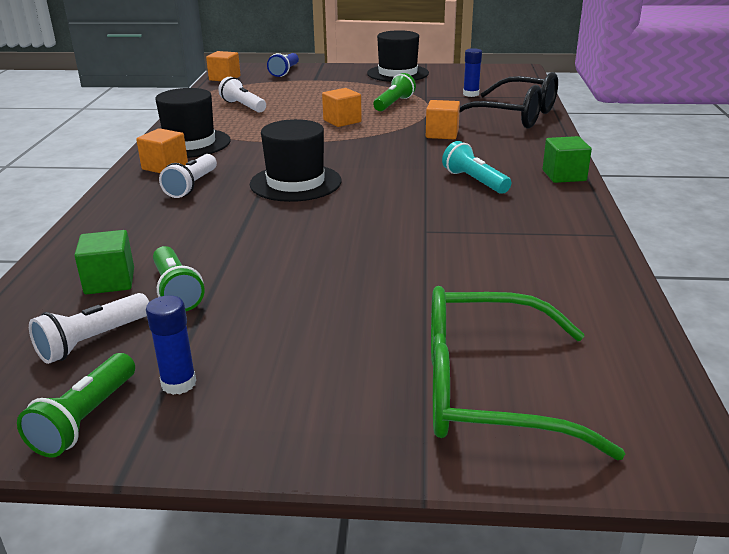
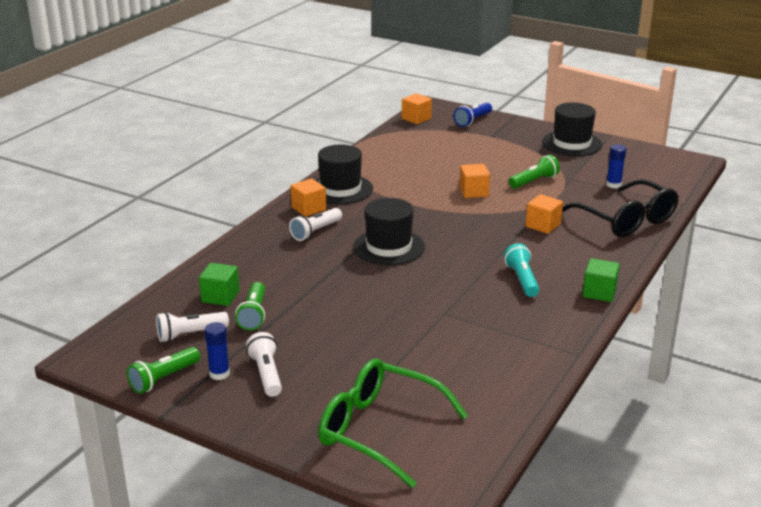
camera: 25 degrees right, 0 degrees up
(243, 106) = (407, 157): white flashlight -> white flashlight (266, 374)

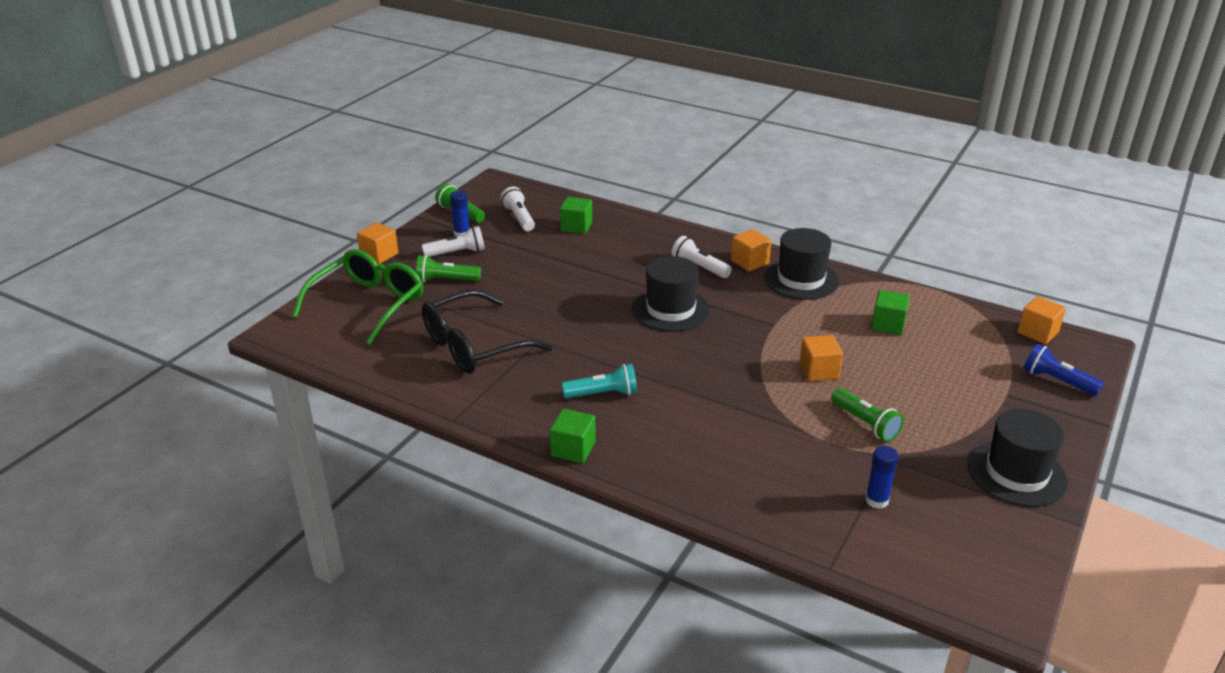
camera: 90 degrees right, 5 degrees up
(254, 315) = (546, 243): green flashlight -> green flashlight (446, 280)
(409, 163) = (888, 325): none -> green cube
(543, 225) = (736, 420): orange cube -> orange cube (379, 255)
(625, 220) = (764, 497): black glasses -> black glasses (474, 346)

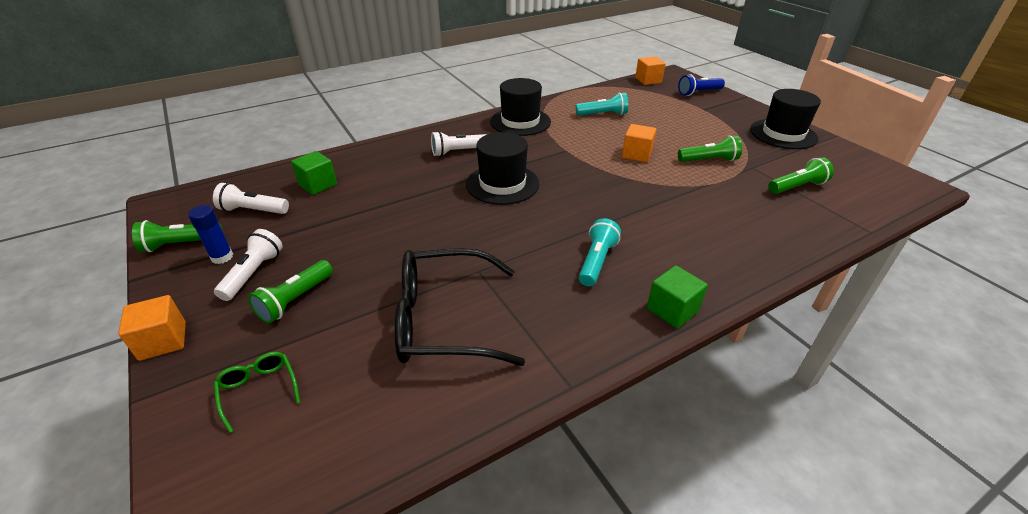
camera: 60 degrees left, 5 degrees up
(368, 304) = (259, 390): green glasses -> green glasses, size x0.44
(474, 346) = (445, 320): black glasses -> black glasses turned 90 degrees clockwise
(750, 262) = (476, 131): orange cube -> none
(876, 500) = (797, 187): blue glue stick -> green flashlight
(888, 325) = (603, 114): green cube -> turquoise flashlight

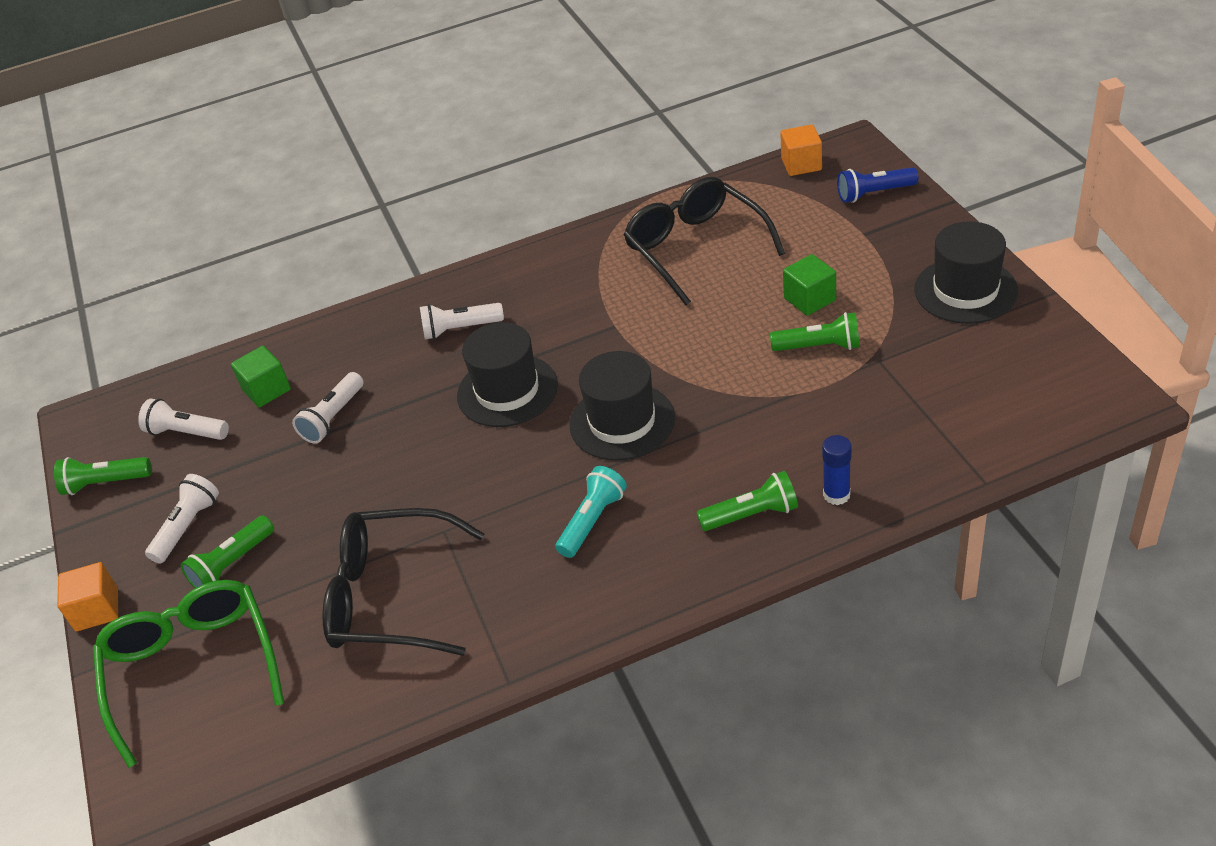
camera: 15 degrees right, 5 degrees up
(222, 257) = (152, 503): blue glue stick -> blue glue stick (836, 495)
(259, 390) = (193, 669): green glasses -> green glasses, size x2.28
(372, 200) = (333, 418): none -> white flashlight
(520, 122) = (564, 266): black hat -> black hat (622, 421)
(603, 114) = (696, 248): turquoise flashlight -> black glasses
(637, 154) = (716, 335): orange cube -> none
(672, 310) = (658, 593): green cube -> green cube (809, 299)
(797, 187) = (926, 399): green flashlight -> green flashlight (752, 514)

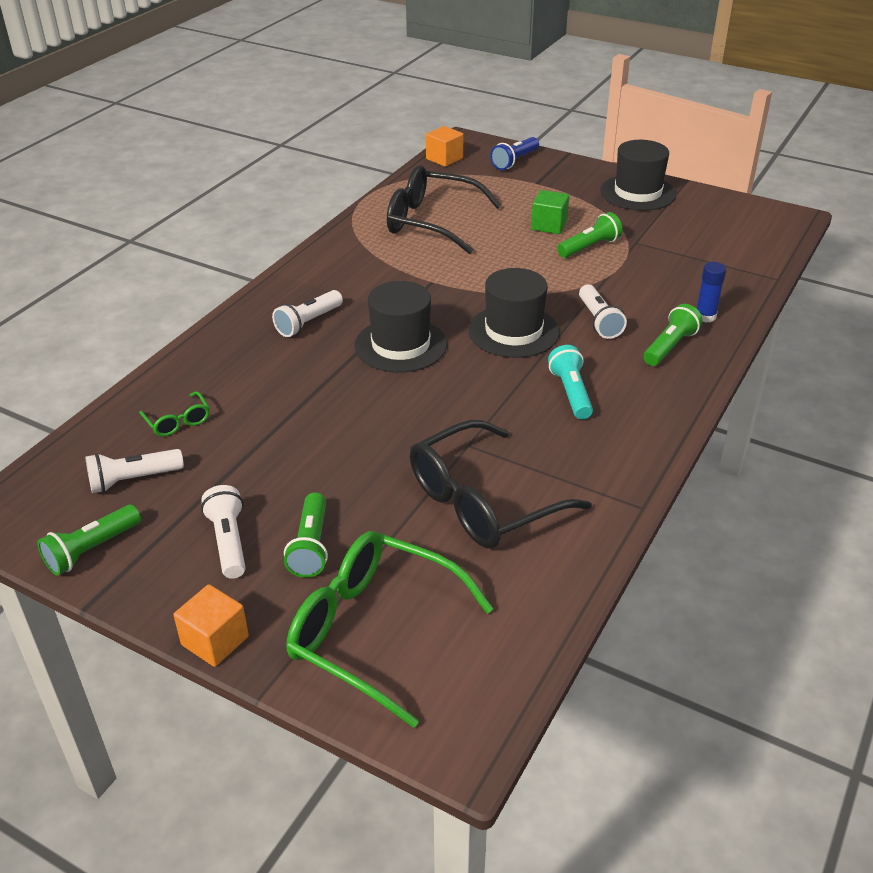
camera: 45 degrees left, 5 degrees down
(266, 390) = (178, 421): green cube -> green glasses
(333, 418) = (271, 415): white flashlight -> white flashlight (599, 321)

